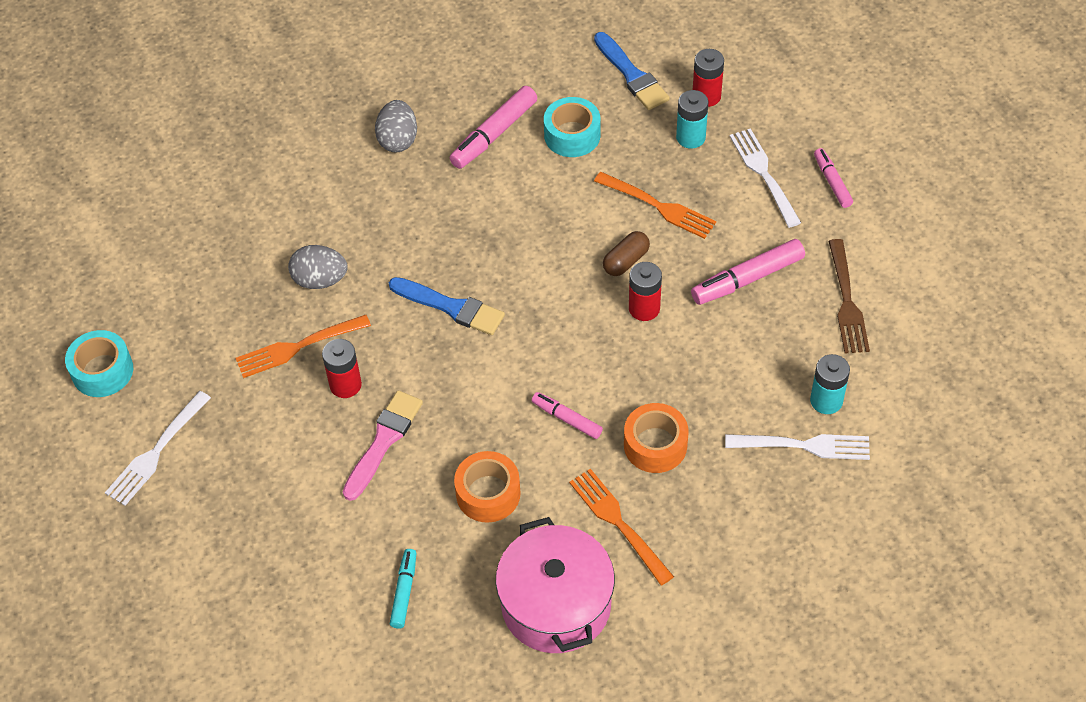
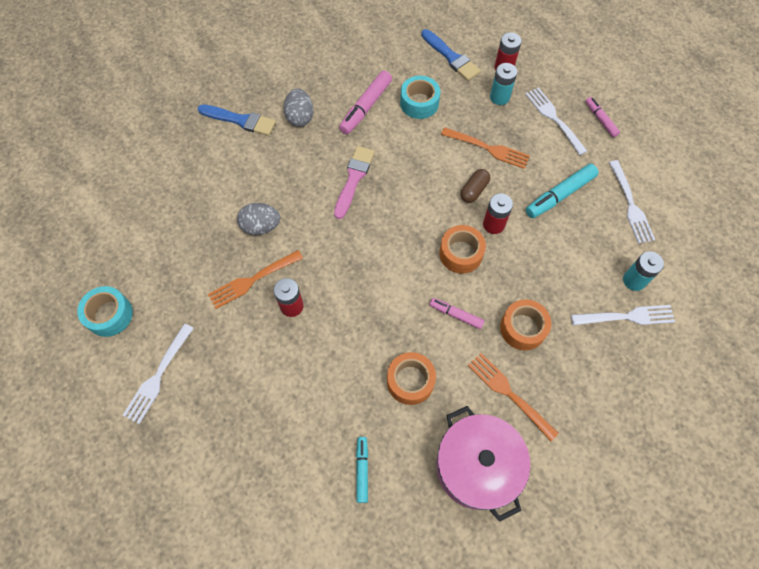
camera: 10 degrees left, 10 degrees up
(383, 442) = (326, 348): pink brush -> pink brush (353, 179)
(450, 307) = (357, 237): blue brush -> blue brush (240, 120)
(590, 342) = (461, 253): none -> orange tape
(747, 279) = (559, 195): pink marker -> turquoise marker
(846, 300) = (630, 204): brown fork -> white fork

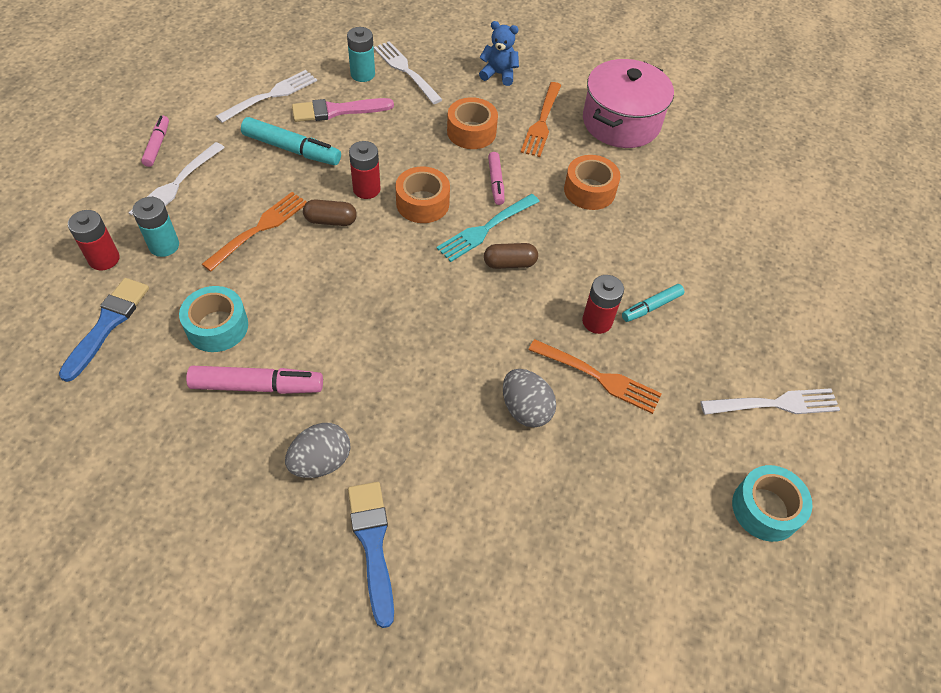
camera: 125 degrees left, 10 degrees down
(353, 179) = (388, 343): pink brush -> pink brush (338, 110)
(362, 470) = (694, 192): turquoise marker -> turquoise marker (651, 307)
(373, 280) = (509, 263): none -> brown capsule
(413, 282) = (486, 228): none -> turquoise fork
(487, 148) = (259, 229): orange fork -> orange fork turned 45 degrees clockwise
(591, 394) = (499, 74): none -> blue teddy bear
(600, 120) = (157, 145): pink marker -> pink marker turned 150 degrees clockwise

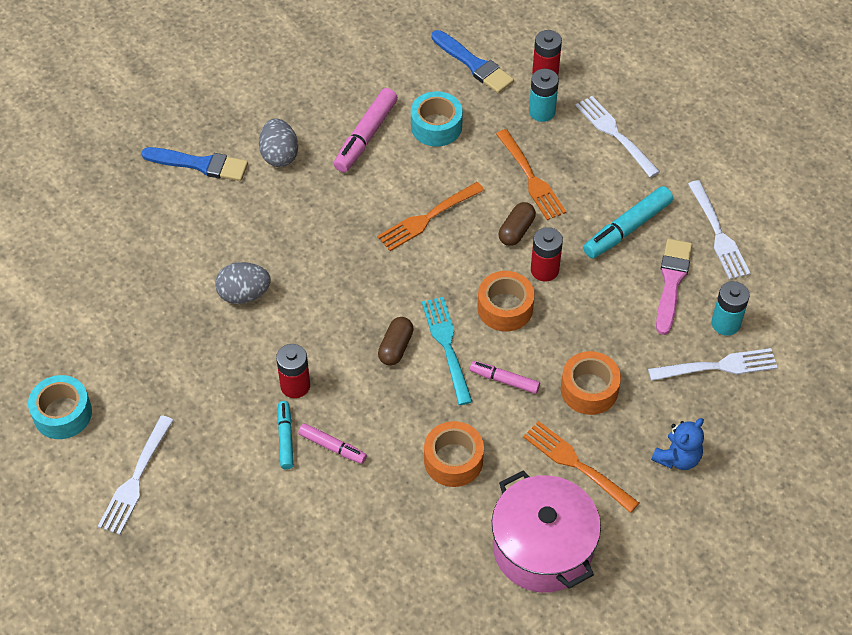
camera: 120 degrees right, 0 degrees up
(157, 145) = (675, 131): pink marker -> pink marker (332, 447)
(597, 377) = (242, 358): orange fork -> orange fork (428, 217)

